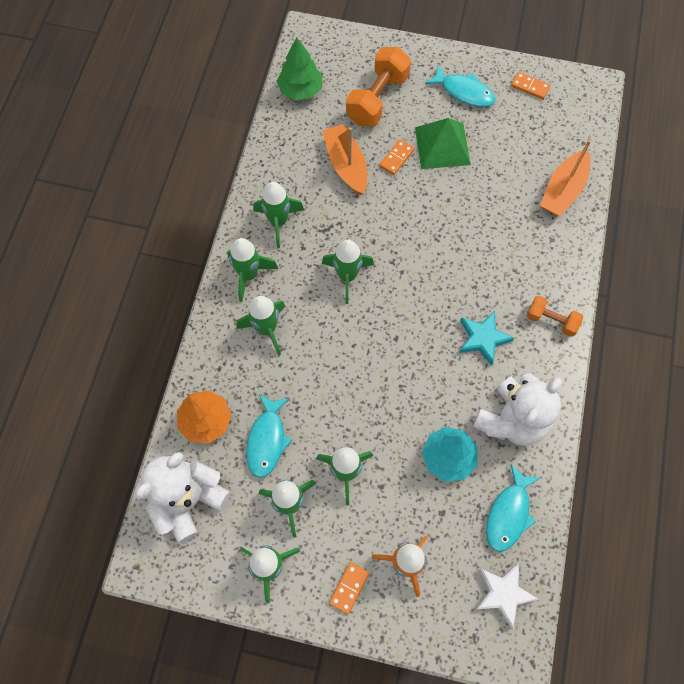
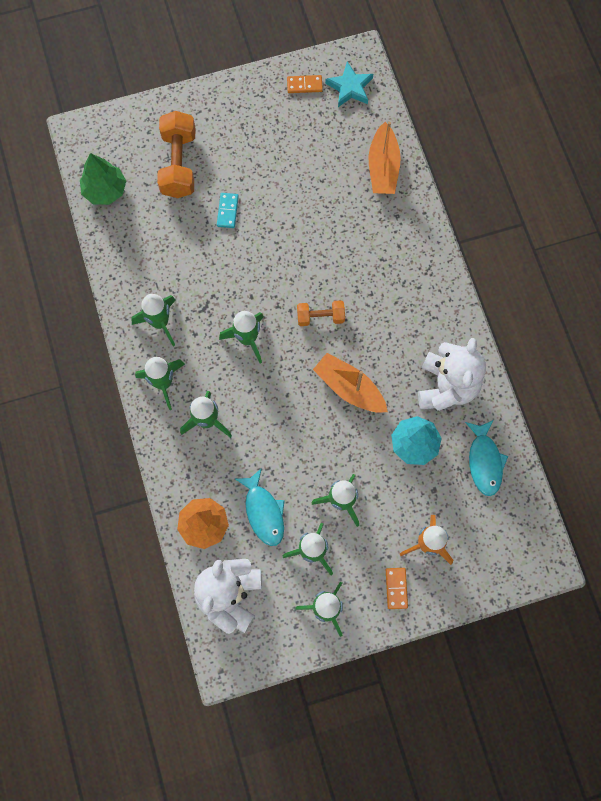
camera: 30 degrees left, 5 degrees up
(346, 165) = (187, 240): orange boat -> orange boat (349, 388)
(396, 158) = (227, 211): orange domino -> turquoise domino
(442, 146) = (260, 179): green pyramid -> none
(464, 92) = (251, 119): turquoise fish -> none
(483, 338) = (388, 331): turquoise star -> turquoise star (350, 87)
(503, 593) = (513, 524): white star -> none
(551, 320) = (433, 286): orange dumbbell -> orange dumbbell (320, 317)

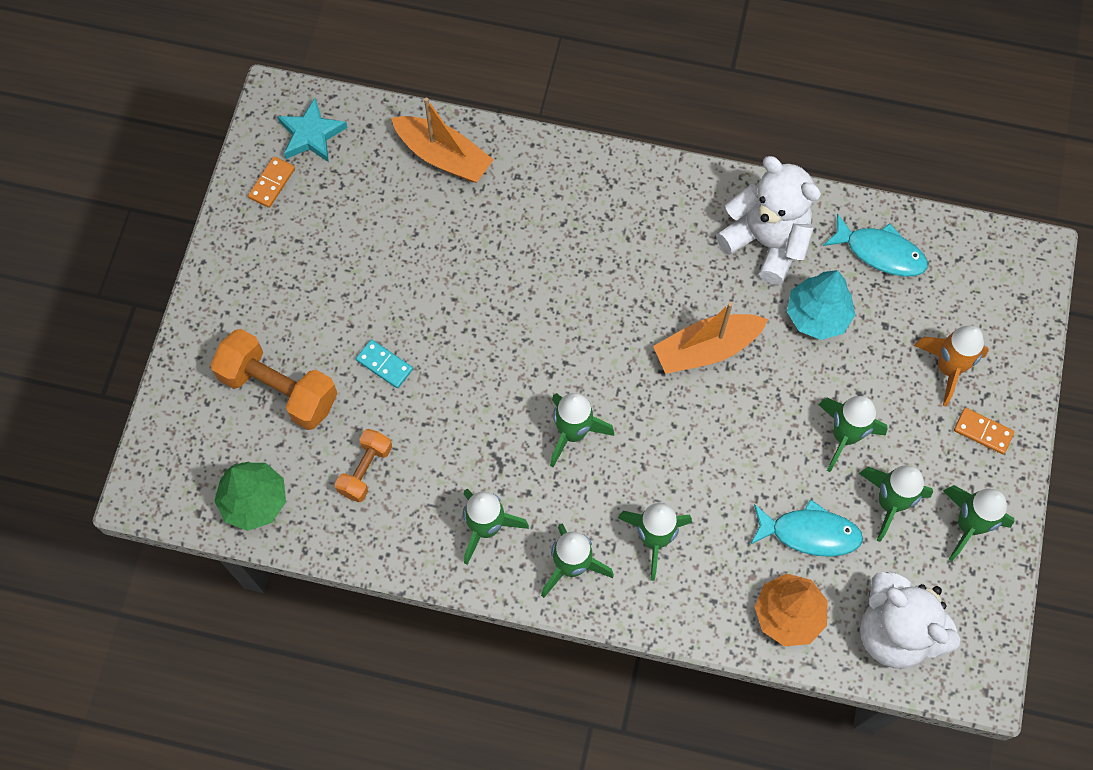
camera: 60 degrees left, 5 degrees down
(320, 317) = (595, 332): orange dumbbell -> orange dumbbell (365, 470)

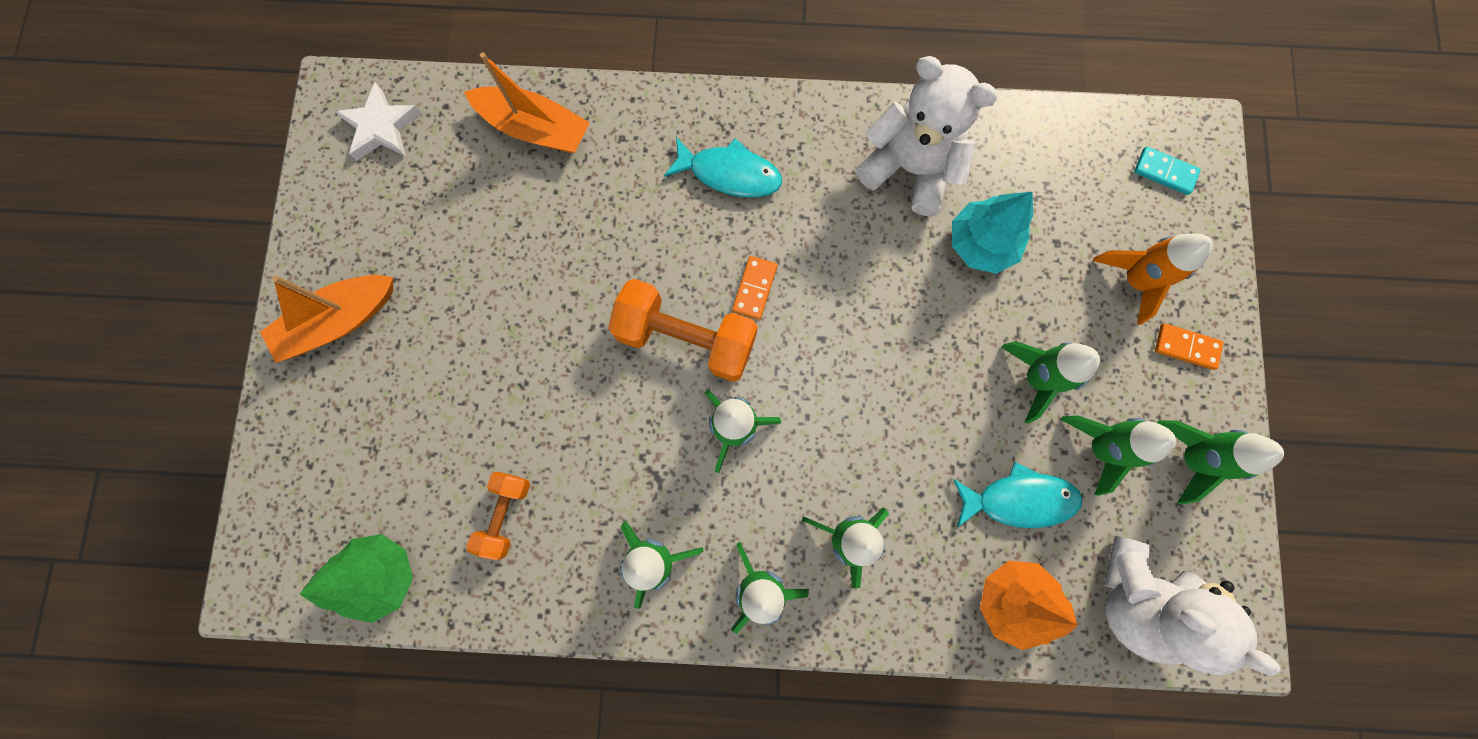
camera: 10 degrees left, 10 degrees up
(272, 183) = (345, 191): orange domino -> orange domino (754, 288)
(279, 389) = (390, 434): orange dumbbell -> orange dumbbell (686, 338)
(311, 134) = (381, 127): turquoise star -> white star
(384, 364) = (507, 384): turquoise domino -> turquoise domino (1164, 172)
(706, 349) = (866, 303): orange boat -> orange boat (339, 321)
(880, 252) = (1036, 160): turquoise fish -> turquoise fish (730, 174)

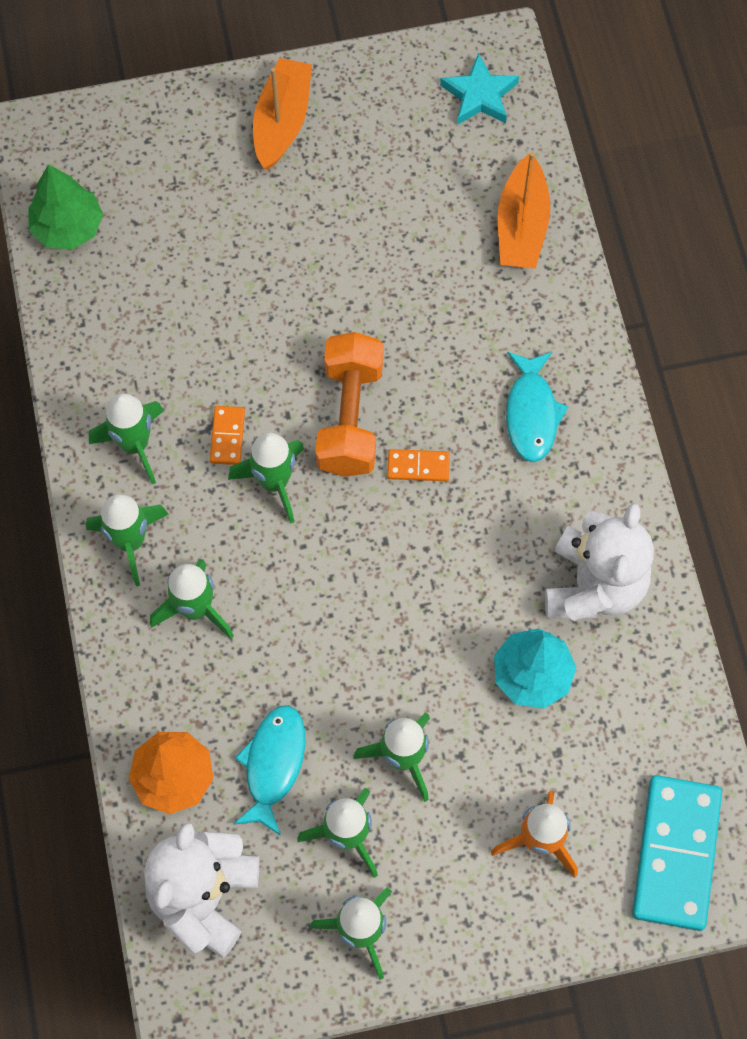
camera: 75 degrees right, 10 degrees down
(339, 321) = (282, 121): orange boat -> orange boat turned 60 degrees clockwise
(381, 127) = (479, 95): white star -> turquoise star
(505, 514) = (144, 309): orange dumbbell -> none
(1019, 499) = (273, 764): turquoise fish -> turquoise fish turned 150 degrees counterclockwise
(1164, 172) = (676, 853): turquoise domino -> turquoise domino, size x2.19
(1186, 347) = (480, 908): orange domino -> orange domino (227, 436)

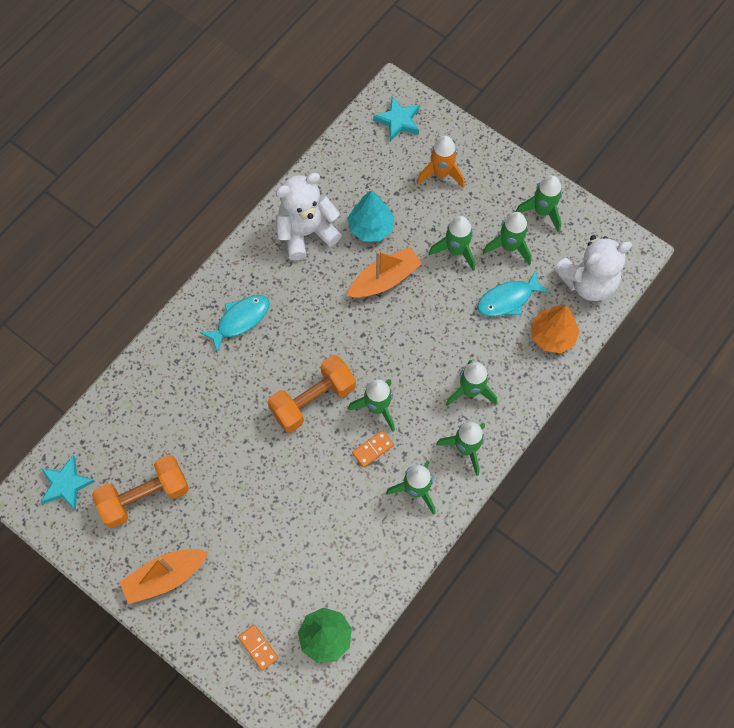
camera: 130 degrees left, 0 degrees up
(393, 161) = (145, 496): none -> orange dumbbell
(418, 466) = (312, 349): orange domino -> orange domino (258, 647)
(521, 226) = (135, 402): orange boat -> orange boat (384, 279)
(676, 853) = (398, 121): turquoise domino -> turquoise star

